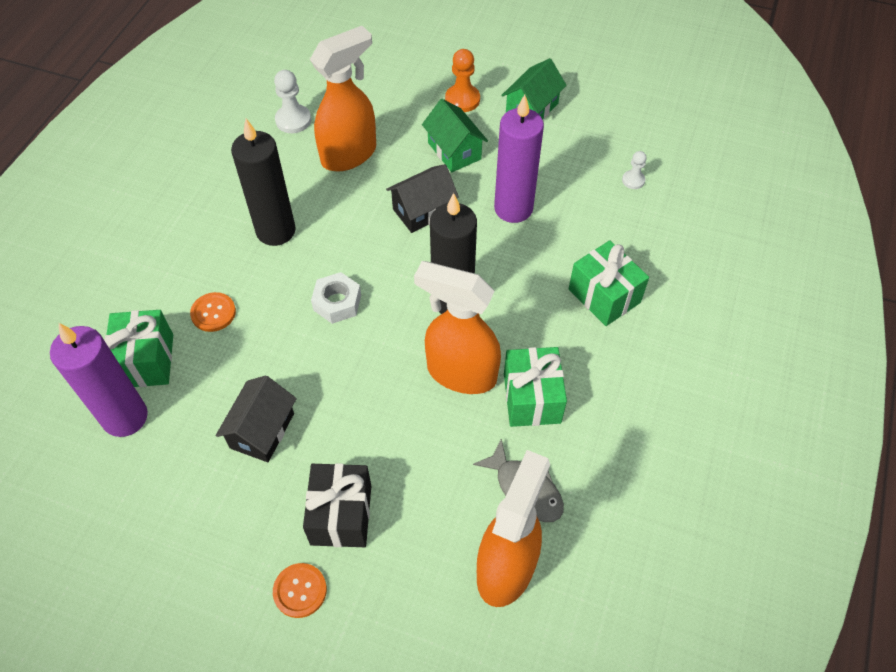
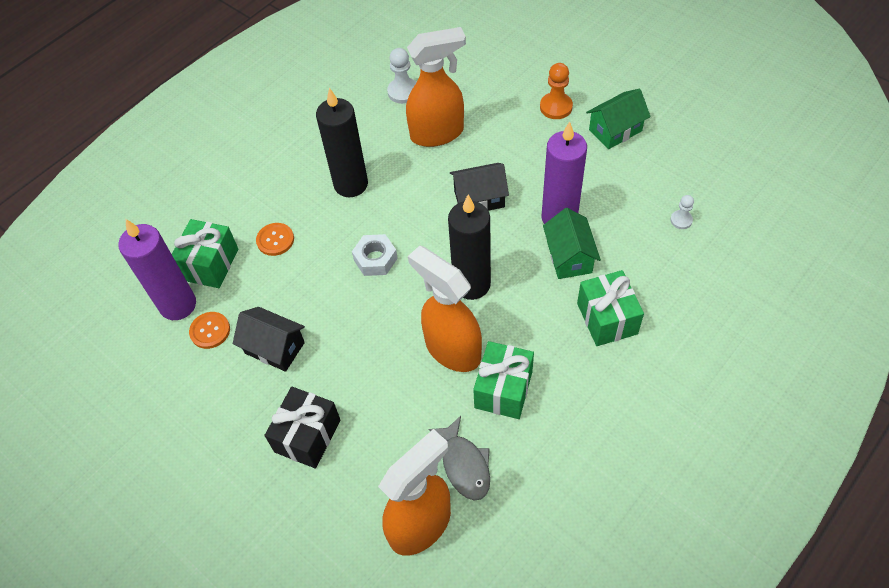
camera: 25 degrees right, 0 degrees up
(262, 430) = (274, 348): black house -> black house turned 75 degrees clockwise
(300, 591) = (252, 485): orange button -> orange button (210, 331)
(454, 151) = (529, 152): green house -> green house (569, 257)

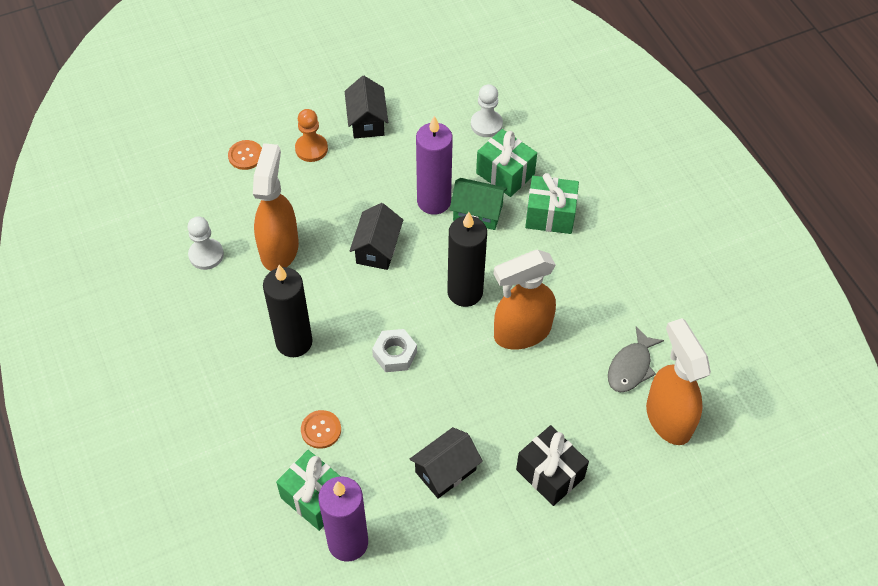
camera: 70 degrees left, 0 degrees up
(210, 331) = (395, 521): orange button -> orange button (245, 156)
(464, 465) = (631, 367): grey fish -> grey fish turned 120 degrees clockwise
(503, 389) = (578, 312): green gift -> green gift (505, 174)
(615, 130) = (367, 121): green house -> black house
(681, 220) = (486, 124): white pawn -> white pawn, size x1.65

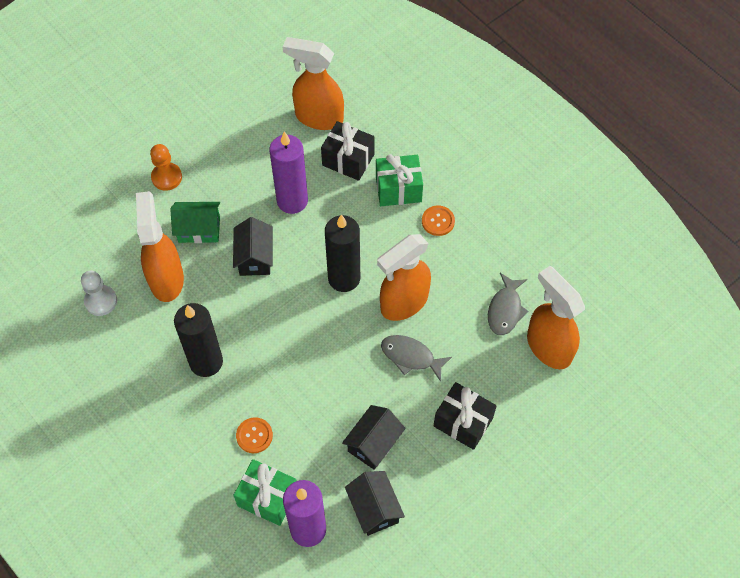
camera: 15 degrees left, 5 degrees up
(245, 156) = (108, 198): orange button -> orange button (438, 221)
(367, 121) = (209, 139): black house -> black house (374, 508)
(395, 354) = (299, 350): white nut -> none
(477, 213) = (334, 202): green house -> green house (199, 229)
(486, 124) = (318, 117): white pawn -> orange spray bottle
(505, 174) = (348, 160): green gift -> black gift
(513, 390) = (411, 357): none -> grey fish

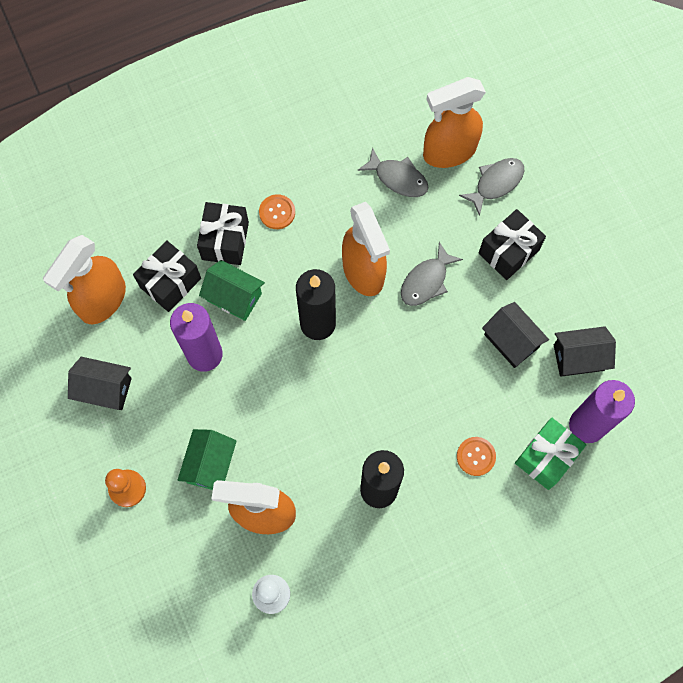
camera: 75 degrees left, 10 degrees up
(255, 257) = (264, 411): black house -> black house (105, 389)
(349, 209) = (234, 297): none -> green house
(398, 189) = (225, 241): green gift -> black gift
(530, 396) = (496, 183): none -> grey fish

